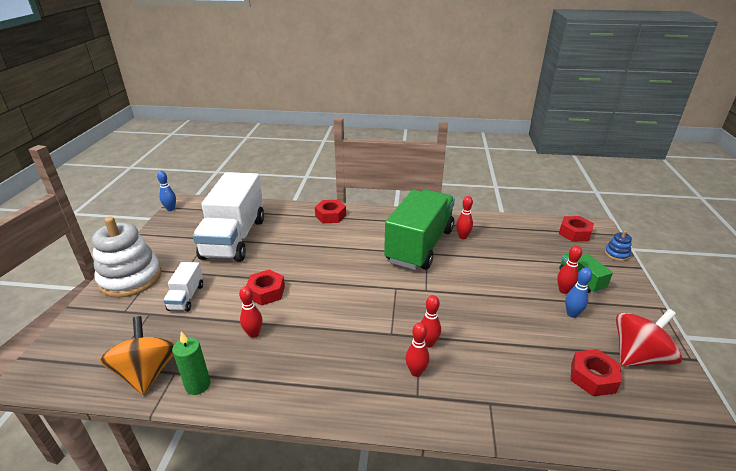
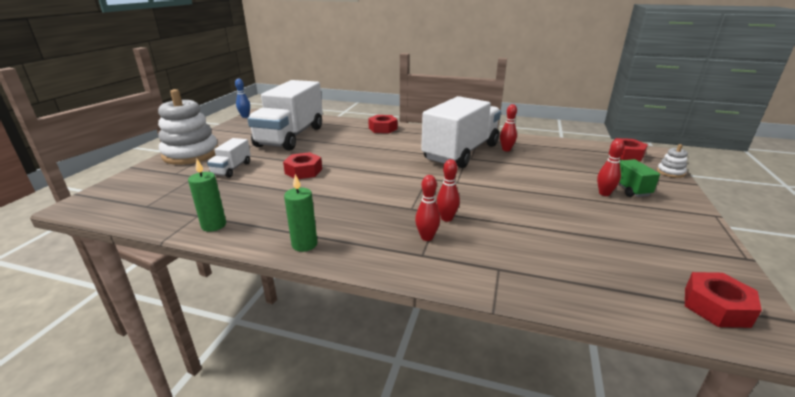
camera: 10 degrees right, 5 degrees down
(147, 372) = (174, 213): orange spinning top -> none
(253, 334) = (280, 197): red bowling pin -> none
(301, 398) = (304, 244): none -> green candle
(420, 245) = (461, 152): green truck -> white truck
(572, 314) = (609, 211): blue bowling pin -> none
(592, 377) = (622, 261): red nut -> red nut (716, 307)
(616, 254) = (670, 172): blue stacking toy -> white stacking toy
(638, 356) = (681, 250): red spinning top -> none

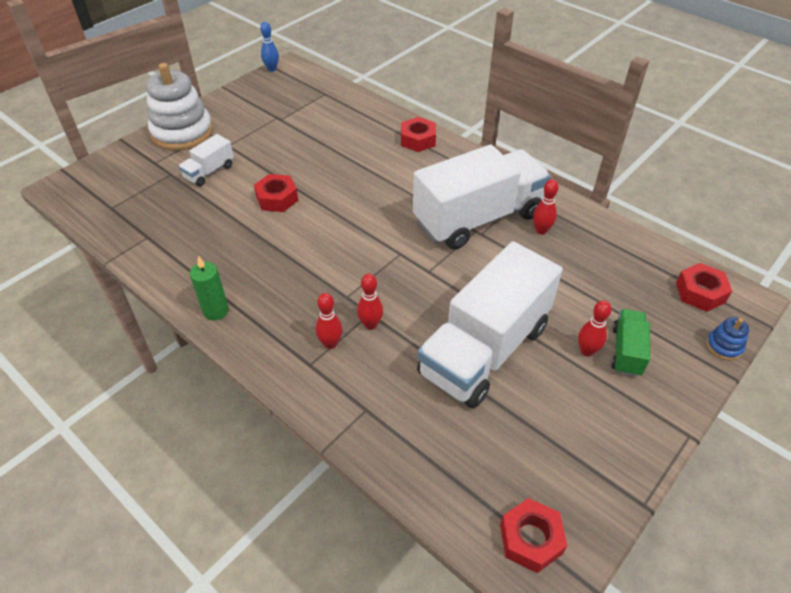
camera: 25 degrees right, 20 degrees up
(214, 225) = (154, 256): green candle -> none
(291, 136) = (300, 127): white truck -> white truck (484, 350)
(670, 172) = (724, 346): white stacking toy -> blue stacking toy

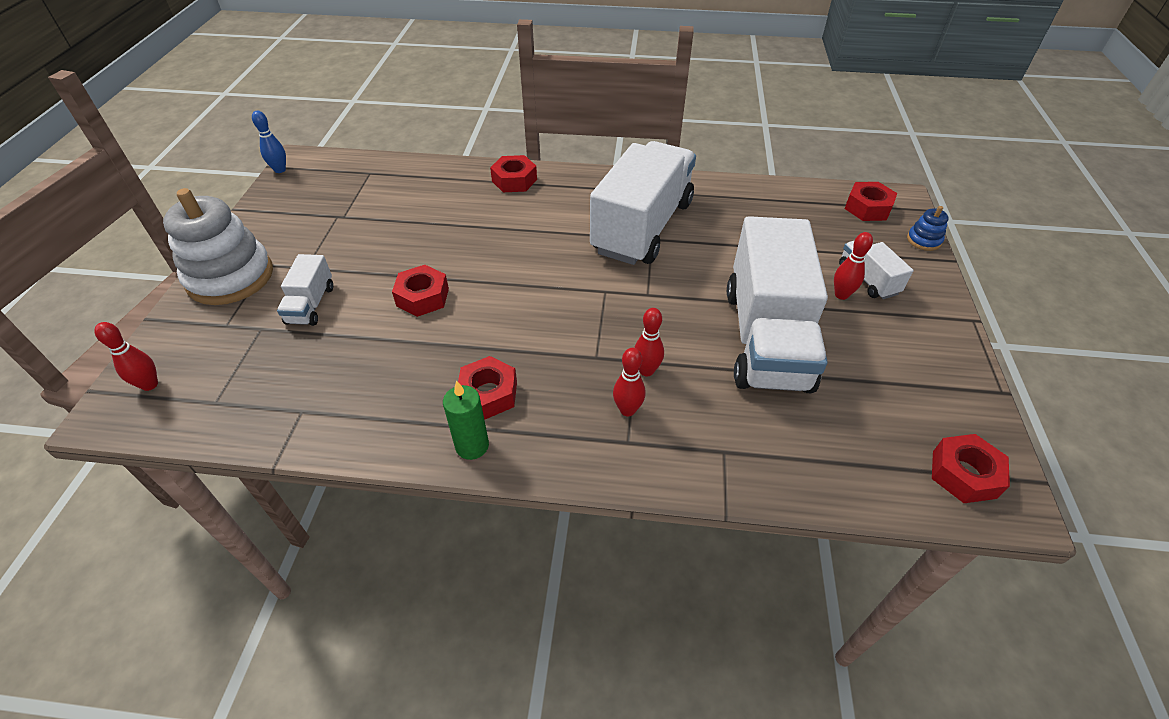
camera: 35 degrees left, 0 degrees up
(256, 284) = (488, 394): none -> red nut
(541, 230) = (705, 213): red bowling pin -> red bowling pin (150, 385)
(626, 351) = (867, 279): green truck -> white truck

